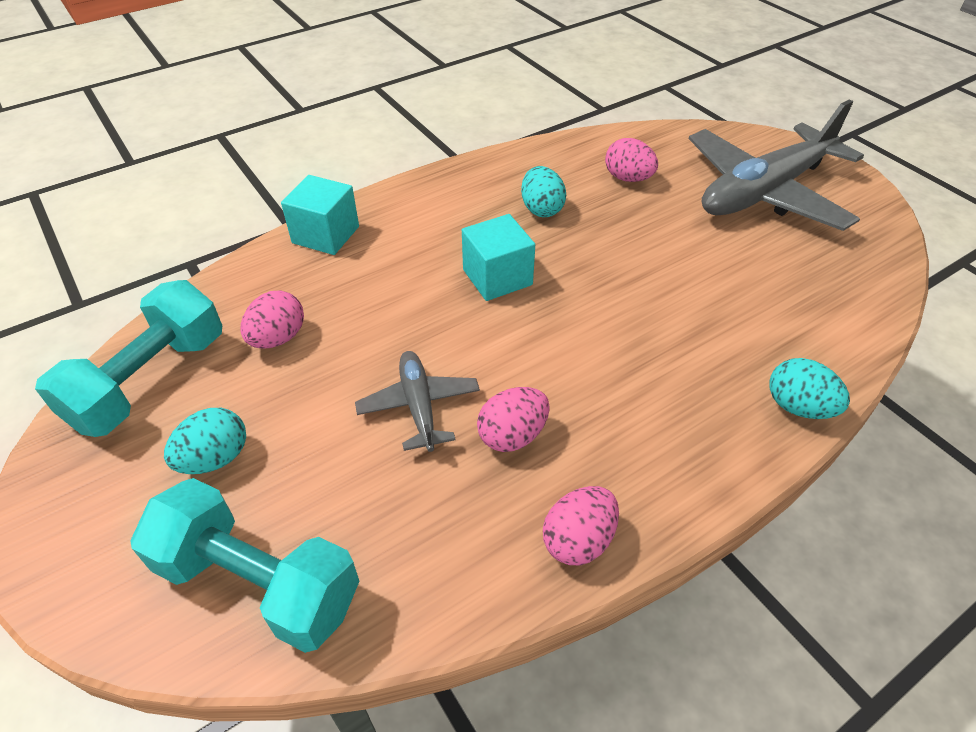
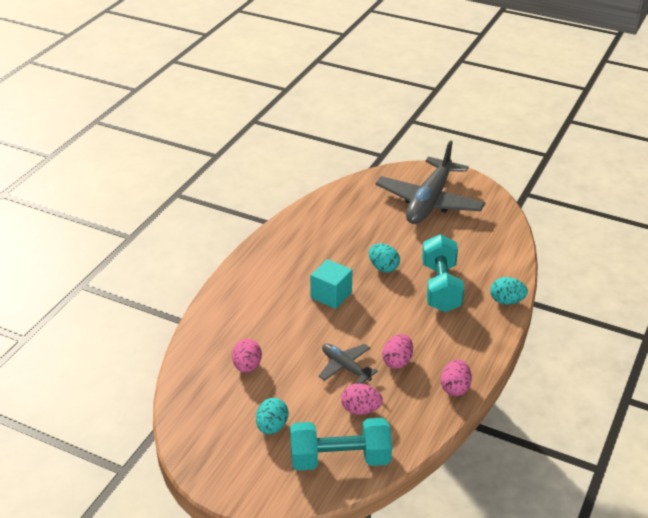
camera: 30 degrees left, 10 degrees down
(150, 380) = (202, 411): turquoise dumbbell -> turquoise dumbbell (440, 287)
(326, 235) = (219, 307): turquoise cube -> none
(541, 209) = (324, 251): turquoise egg -> turquoise egg (383, 268)
(628, 178) = (355, 218): pink egg -> pink egg (360, 410)

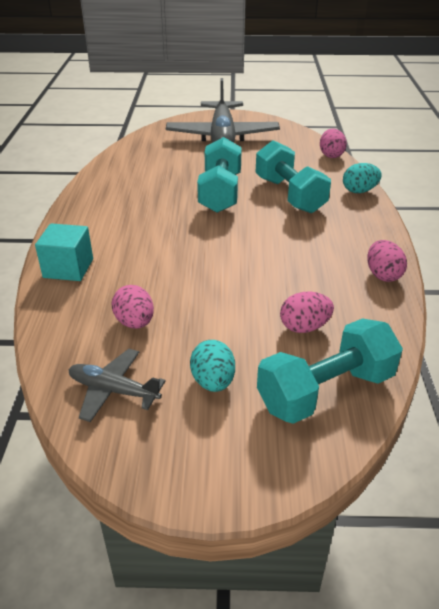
camera: 25 degrees left, 0 degrees up
(331, 295) = (184, 227): turquoise cube -> turquoise cube (68, 268)
(345, 367) = (252, 289): grey plane -> grey plane (113, 390)
(383, 268) = (220, 193): turquoise egg -> turquoise dumbbell
(397, 361) = (303, 268): pink egg -> pink egg (331, 155)

